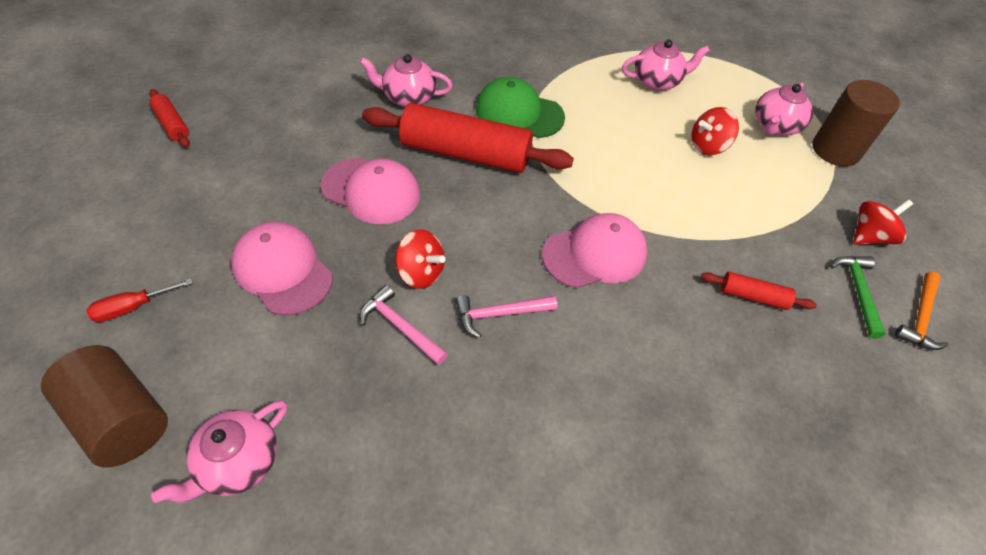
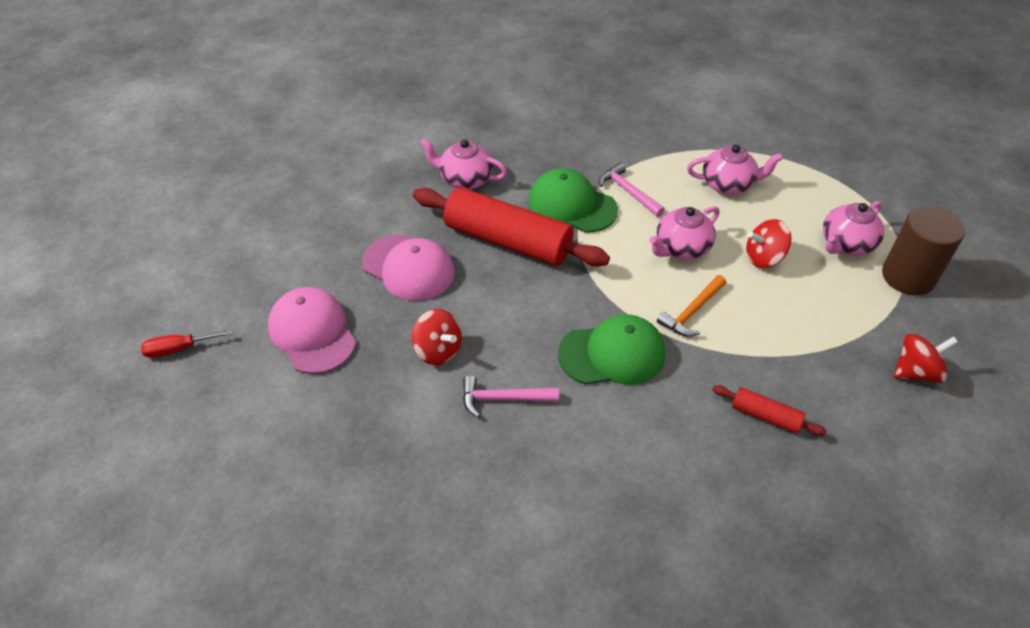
camera: 15 degrees right, 5 degrees down
(121, 418) = (154, 441): brown cylinder -> none
(172, 124) = (240, 186): red rolling pin -> none
(238, 463) = (242, 494): pink teapot -> pink teapot (681, 248)
(400, 326) = (408, 397): pink hammer -> pink hammer (628, 192)
(595, 254) = (612, 354): pink cap -> green cap
(858, 291) = (883, 426): green hammer -> none
(919, 318) = (944, 462): orange hammer -> orange hammer (691, 312)

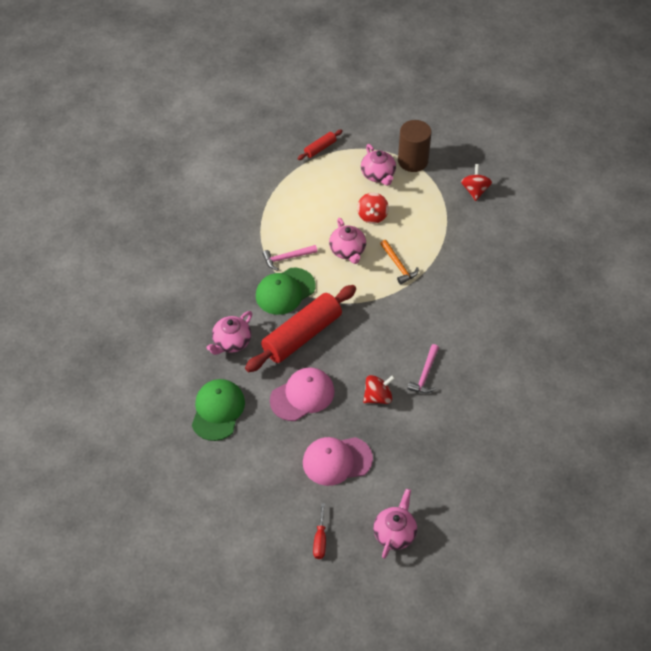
camera: 70 degrees left, 5 degrees up
(612, 354) = (413, 313): green cap -> green cap (218, 410)
(728, 184) = (304, 206): pink teapot -> pink teapot (395, 533)
(765, 416) = (478, 263): red rolling pin -> red rolling pin (320, 148)

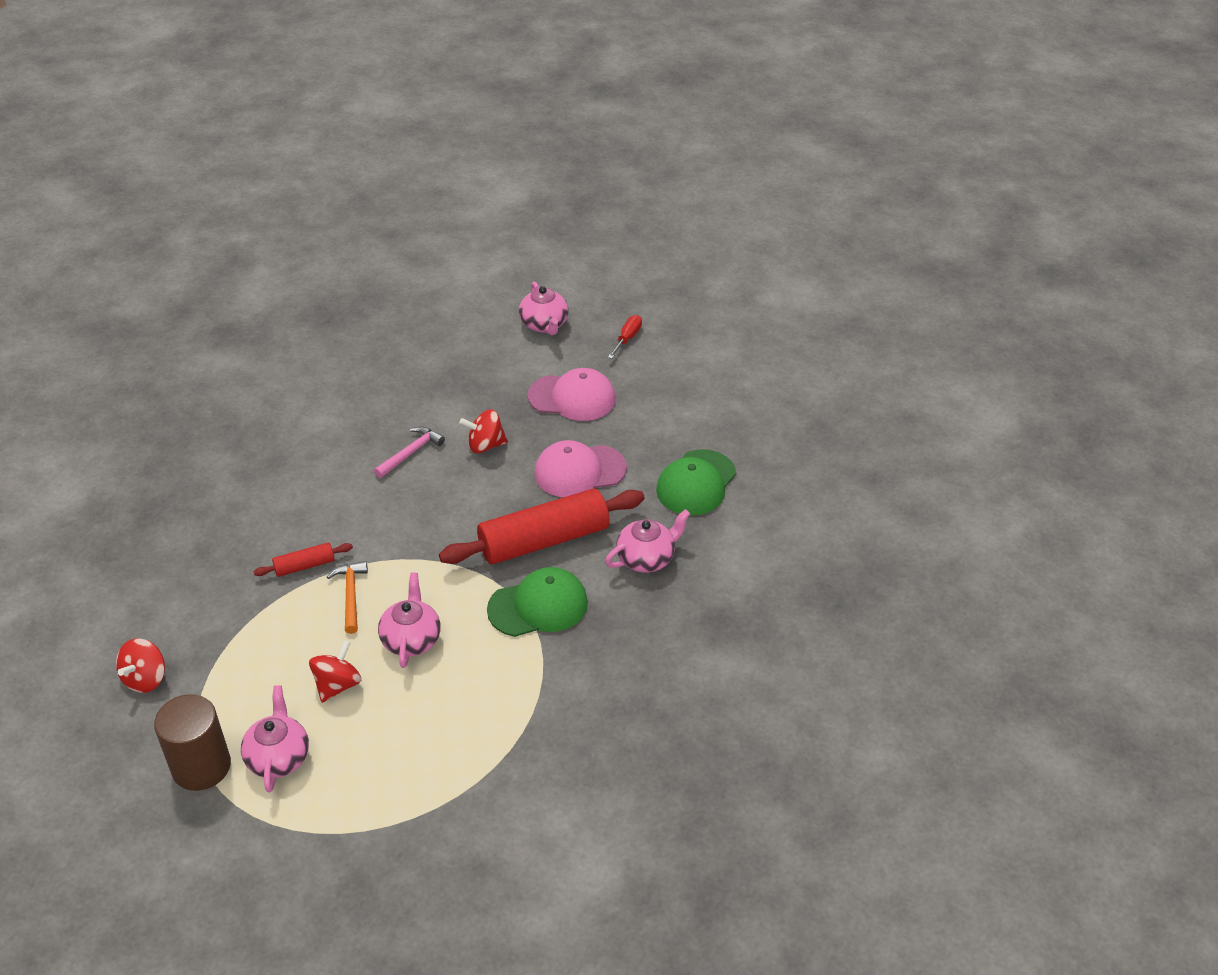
camera: 160 degrees left, 10 degrees down
(287, 258) = (510, 656): pink hammer -> none
(320, 148) = (345, 847): red rolling pin -> red rolling pin (305, 566)
(395, 533) = (544, 325): pink teapot -> pink teapot turned 60 degrees counterclockwise

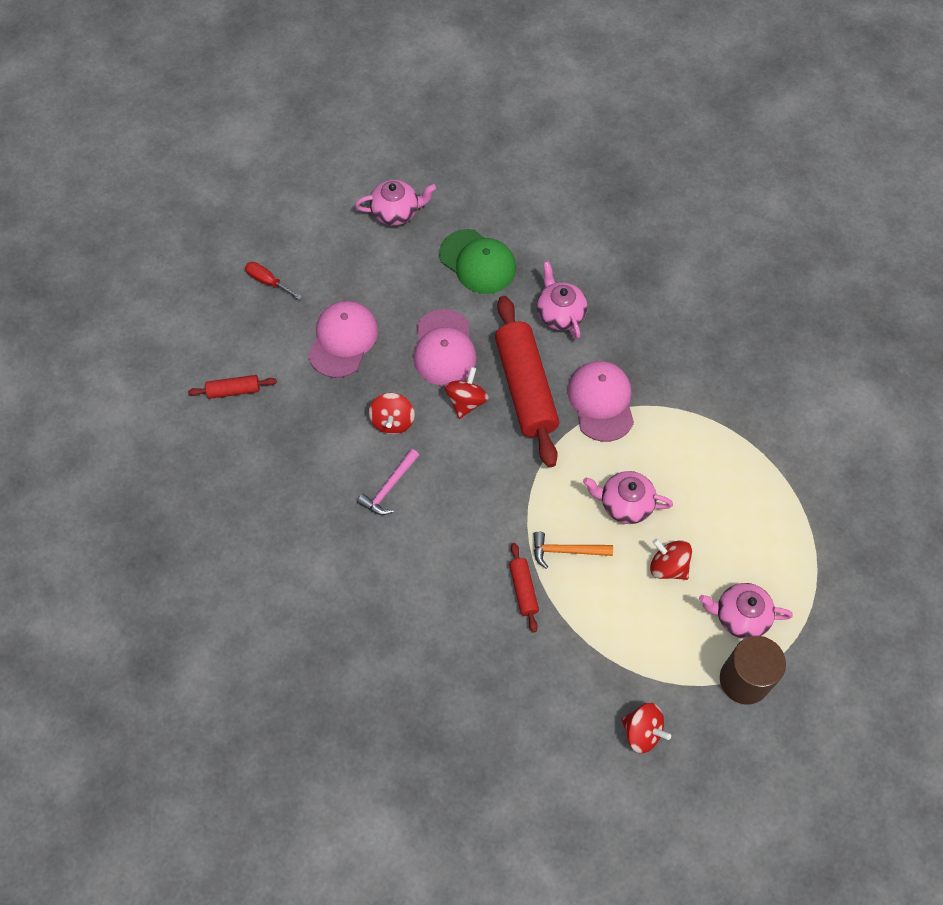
camera: 80 degrees left, 20 degrees up
(411, 453) = (389, 487): pink hammer -> pink hammer turned 105 degrees counterclockwise
(501, 336) = (234, 390): none -> red rolling pin
(518, 496) = (466, 401): none -> red spinning top
(538, 606) = (601, 402): green cap -> pink cap
(544, 325) = (226, 349): pink teapot -> pink teapot (396, 212)

